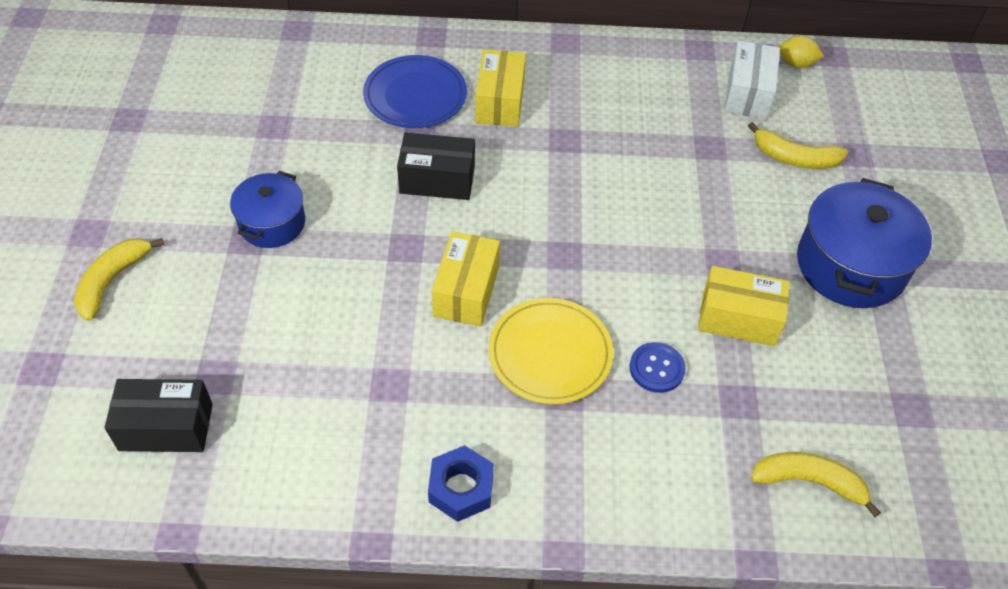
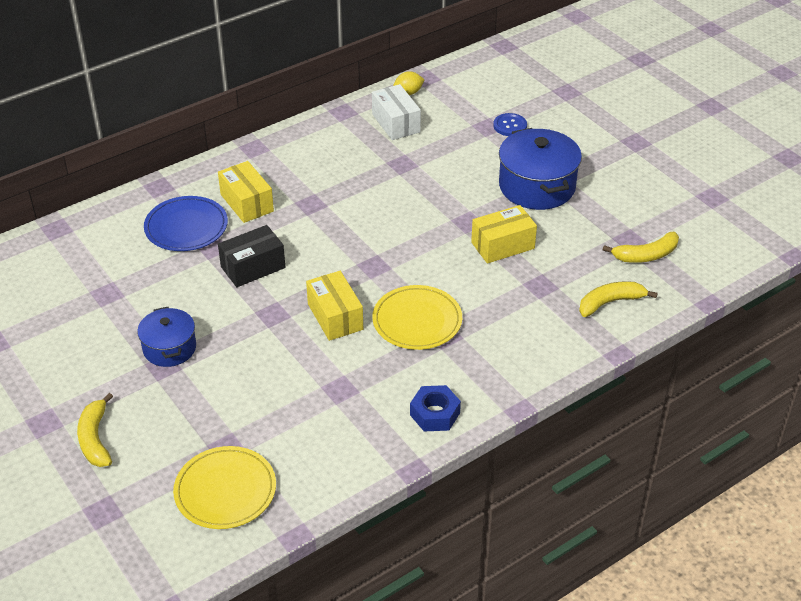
camera: 35 degrees left, 10 degrees down
(166, 427) = (225, 490): black box -> yellow plate
(656, 368) = (483, 294): blue button -> blue button (510, 126)
(795, 158) = (456, 145): yellow banana -> yellow banana (646, 255)

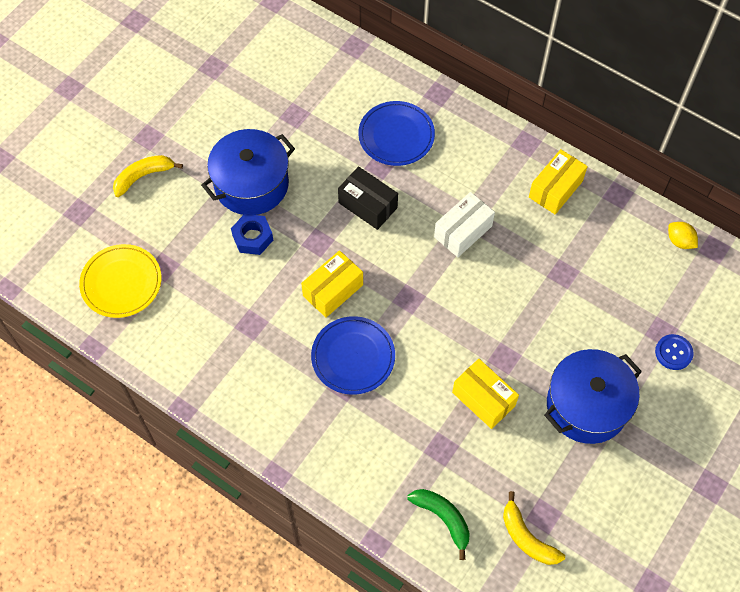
camera: 70 degrees right, 20 degrees up
(169, 348) = (251, 184): blue pot -> blue pot, size x1.65
(247, 203) = (447, 167): yellow box -> yellow box (555, 189)
(396, 123) = (623, 246): white box -> white box (463, 231)
(417, 321) = (353, 357): yellow plate -> blue plate
(435, 414) = (248, 406): blue nut -> blue nut (253, 238)
(610, 302) = (443, 518): yellow banana -> green banana

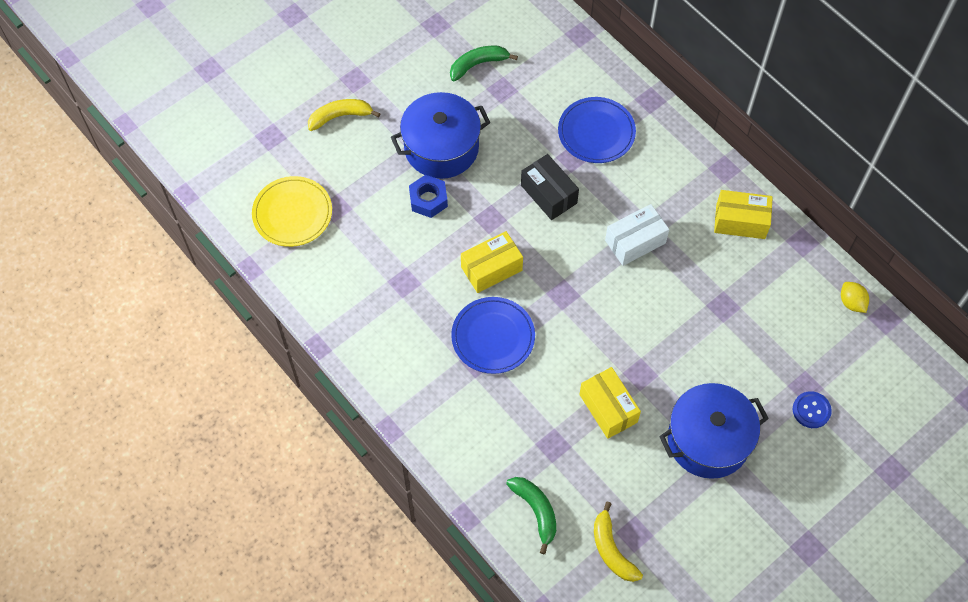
camera: 15 degrees right, 0 degrees up
(265, 96) = (478, 64): none -> green banana
(555, 189) = (740, 221): yellow box -> yellow box turned 45 degrees clockwise

